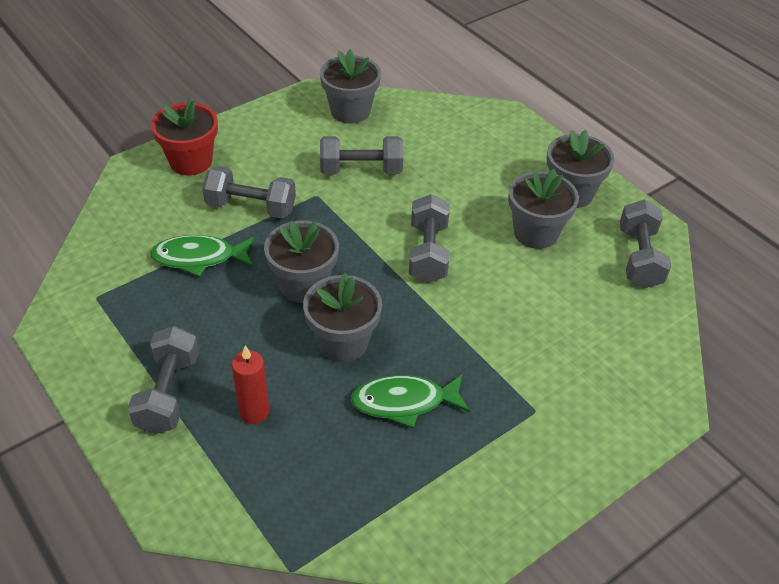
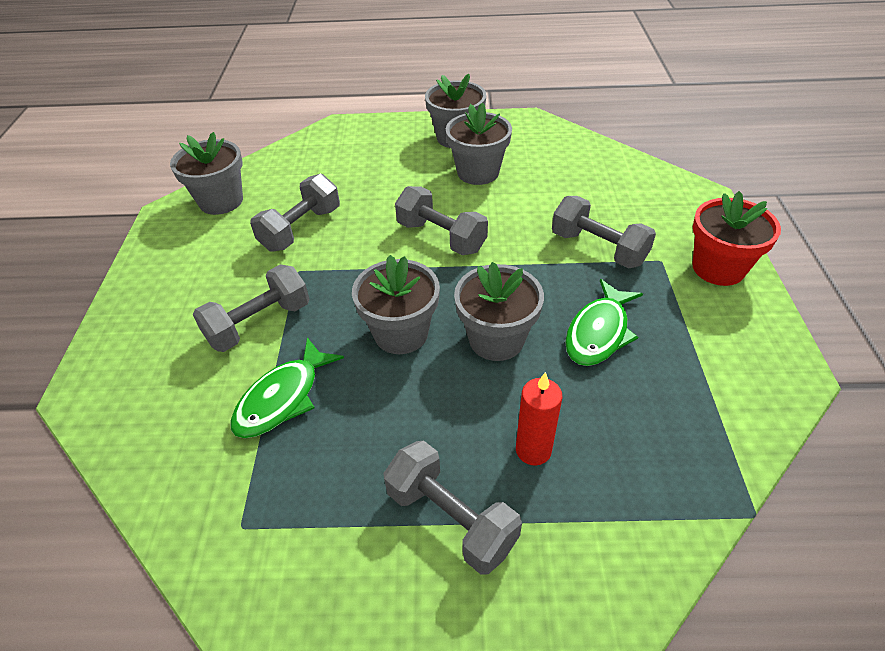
camera: 50 degrees left, 0 degrees up
(191, 161) = (138, 340): red flower pot -> red flower pot (718, 268)
(639, 258) = (550, 140): grey dumbbell -> grey dumbbell (598, 248)

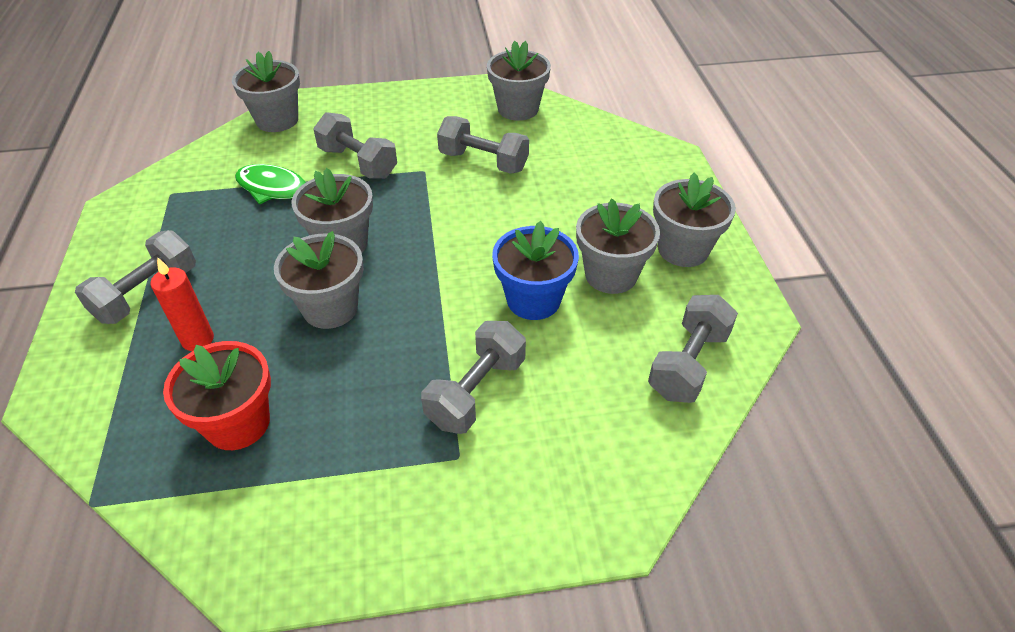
camera: 80 degrees right, 0 degrees up
(118, 410) = (277, 120): none -> grey flower pot
(441, 237) = (482, 256): grey dumbbell -> grey dumbbell (688, 364)
(500, 212) = (533, 300): none -> blue flower pot
(599, 332) = (335, 389): green fish -> none
(718, 268) = (447, 523): red flower pot -> red flower pot (238, 423)

